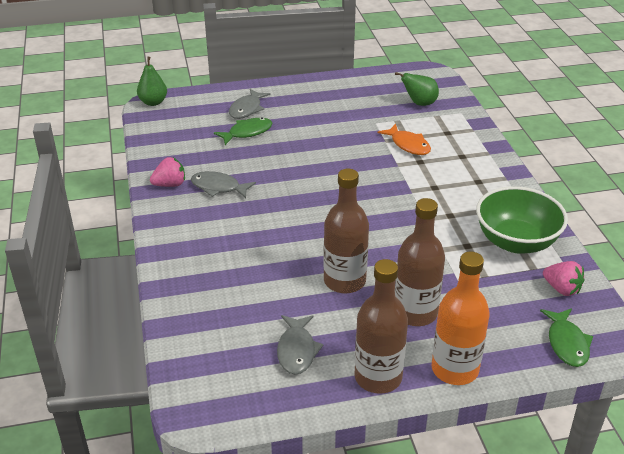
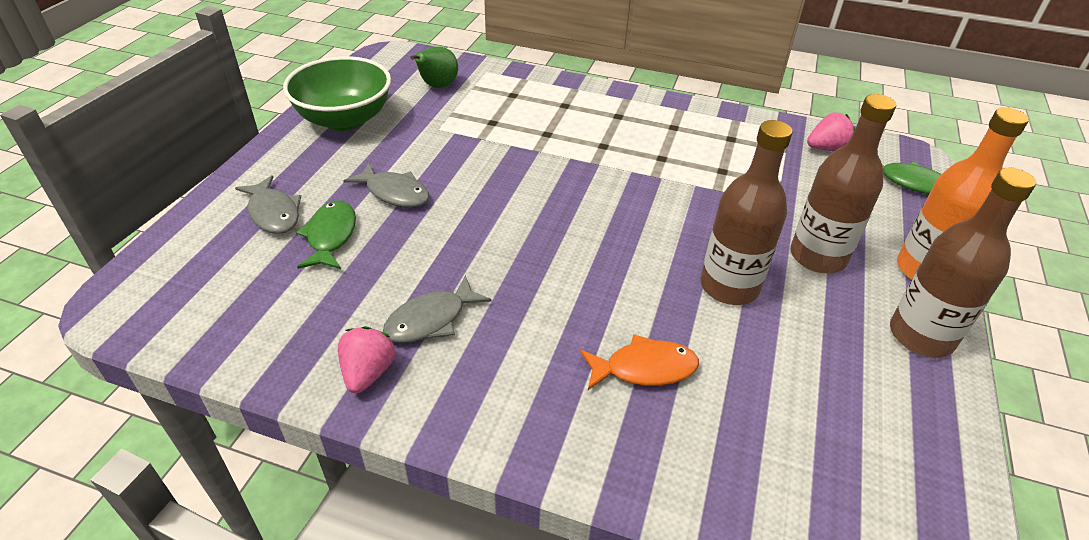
camera: 60 degrees left, 5 degrees up
(153, 102) = (116, 302): green pear -> none
(296, 350) = (845, 389): grey fish -> grey fish (394, 193)
(408, 145) = (507, 127): orange fish -> orange fish (644, 369)
(516, 242) = (737, 140): green bowl -> green bowl (345, 120)

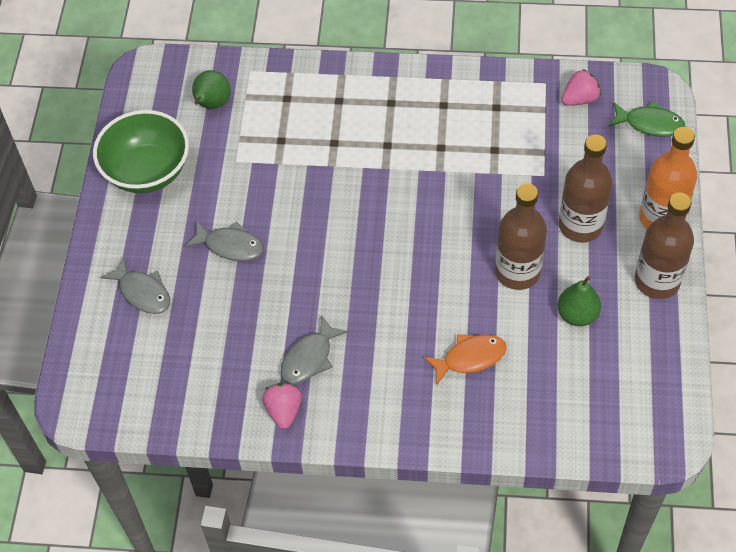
camera: 10 degrees left, 15 degrees up
(331, 236) = (200, 303): green fish -> none
(804, 351) = (577, 315): none -> green pear

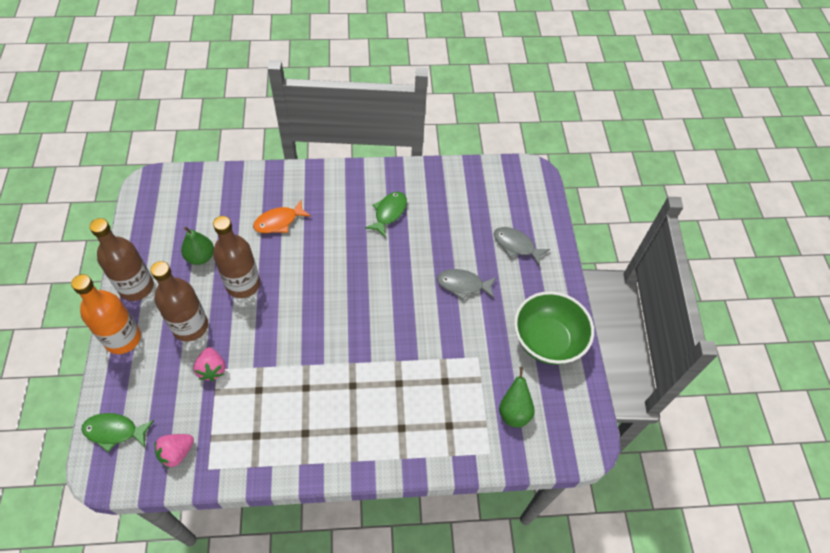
camera: 165 degrees right, 0 degrees up
(284, 410) = (400, 181): pink strawberry -> pink strawberry (212, 369)
(309, 358) = (389, 213): grey fish -> green fish

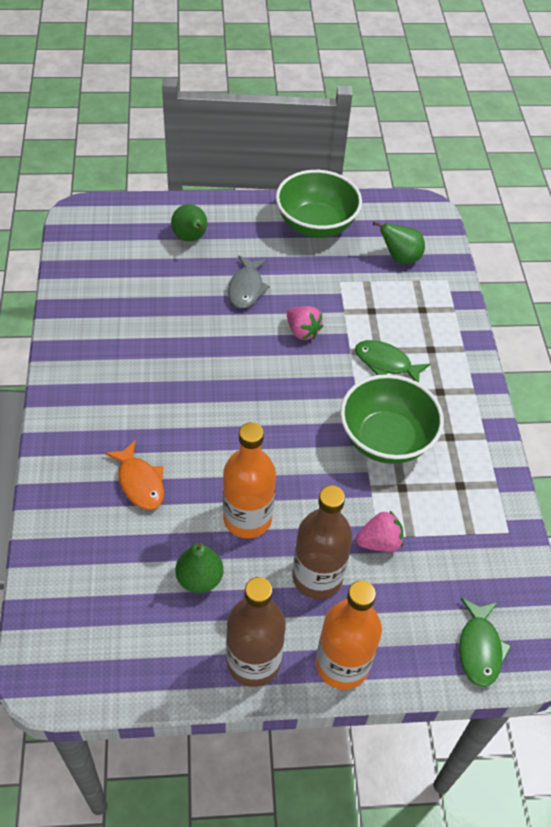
camera: 90 degrees left, 5 degrees down
(176, 453) = (495, 569): pink strawberry -> pink strawberry (302, 331)
(243, 284) = (247, 518): brown bottle -> orange bottle
(305, 381) = (386, 439): none -> green bowl
(389, 213) = (133, 356): green fish -> green fish (386, 363)
(516, 245) = (191, 238): grey fish -> green pear

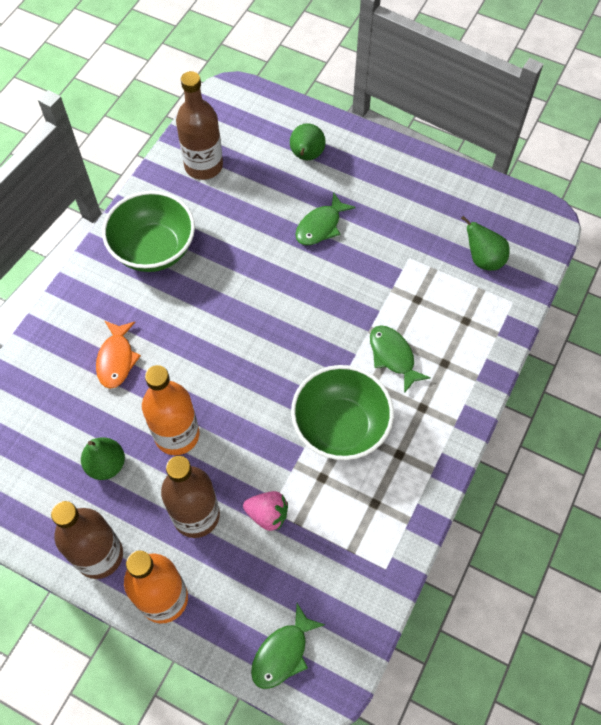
camera: 35 degrees right, 10 degrees up
(101, 283) = (203, 166): none -> brown bottle
(246, 288) = (320, 226): grey fish -> green fish
(302, 331) = (340, 290): pink strawberry -> none
(316, 225) = (427, 191): green bowl -> green bowl (154, 249)

